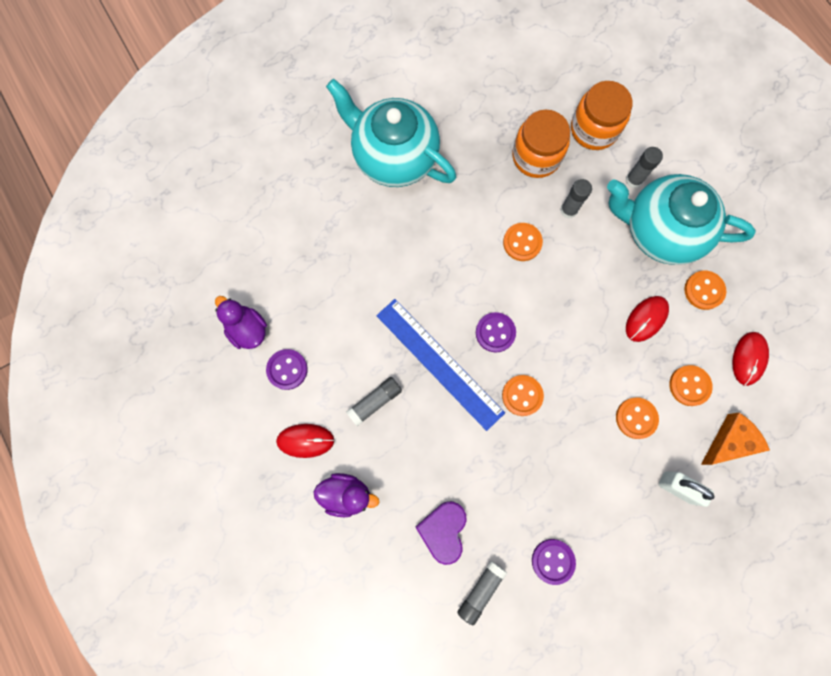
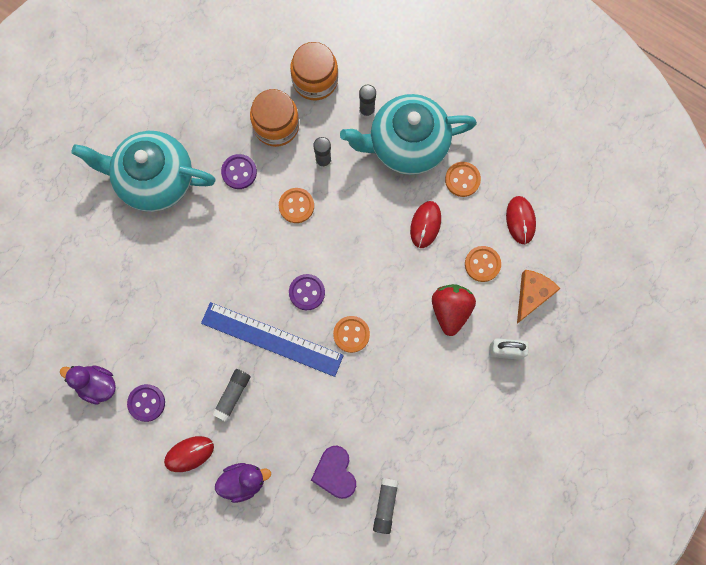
camera: 25 degrees left, 0 degrees up
(553, 561) = (432, 455): purple button -> purple button (239, 172)
(636, 418) = (450, 310): orange button -> red strawberry

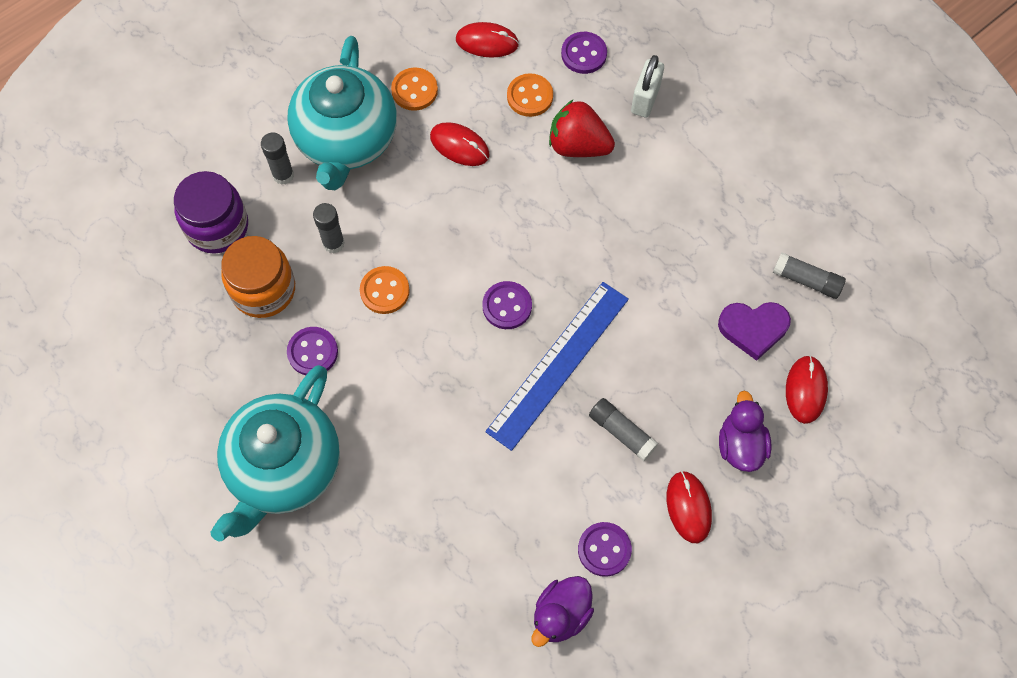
camera: 75 degrees left, 10 degrees down
(297, 521) = (806, 390): none -> red mouse
(315, 80) = (217, 226): orange jar -> purple jar
(351, 334) = (578, 266): orange button -> none
(532, 295) = (584, 54): orange cheese -> purple button

